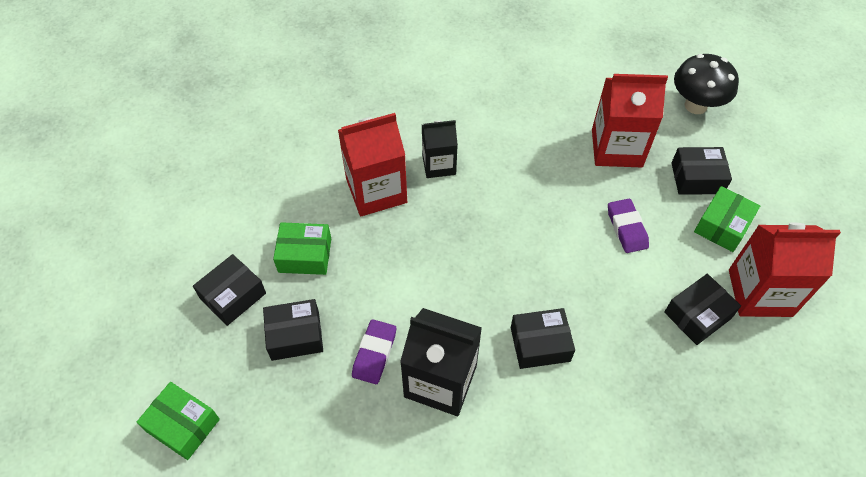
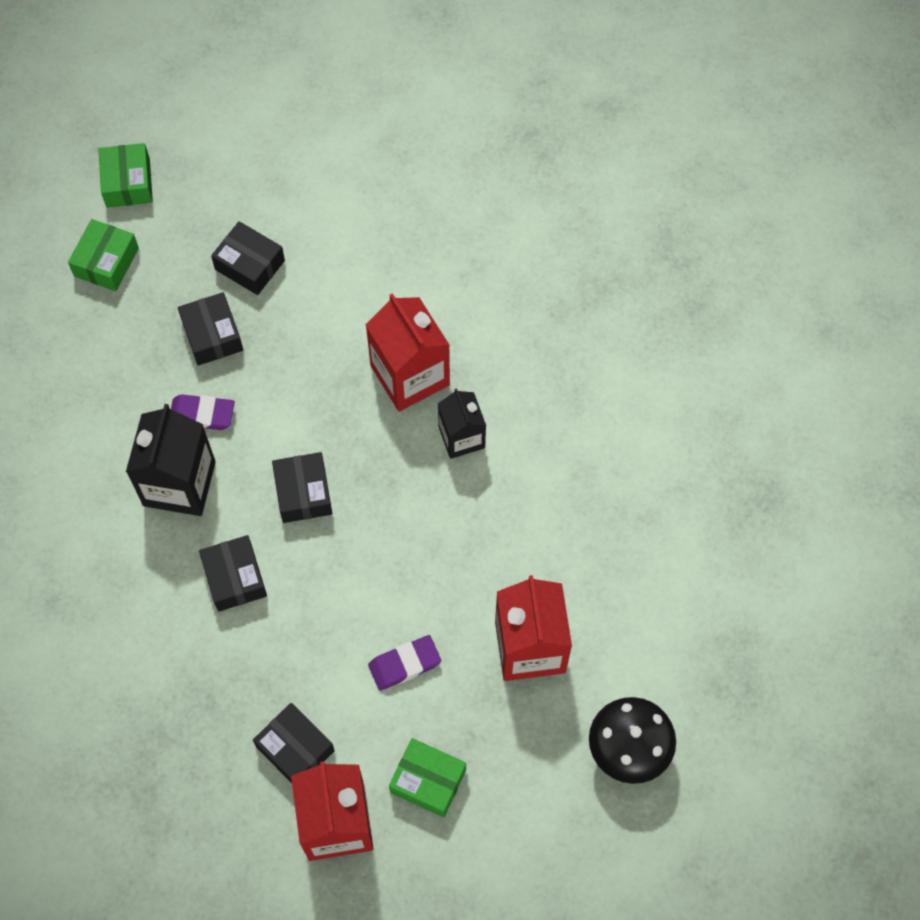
camera: 80 degrees right, 10 degrees up
(305, 255) = (310, 321): green box -> green box (128, 183)
(697, 178) = (499, 750): black box -> black box (303, 493)

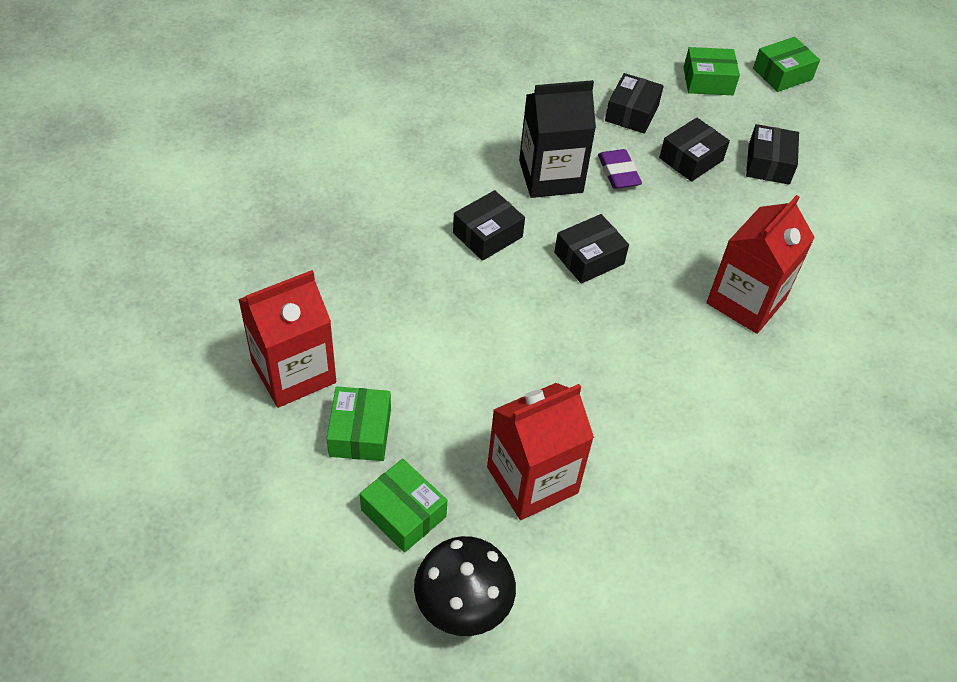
camera: 65 degrees right, 15 degrees down
(295, 748) = (352, 321): black box -> black box (632, 113)
(404, 664) = (466, 380): purple eraser -> none
(461, 437) = (712, 359): black carton -> none
(525, 769) = (403, 513): none -> green box

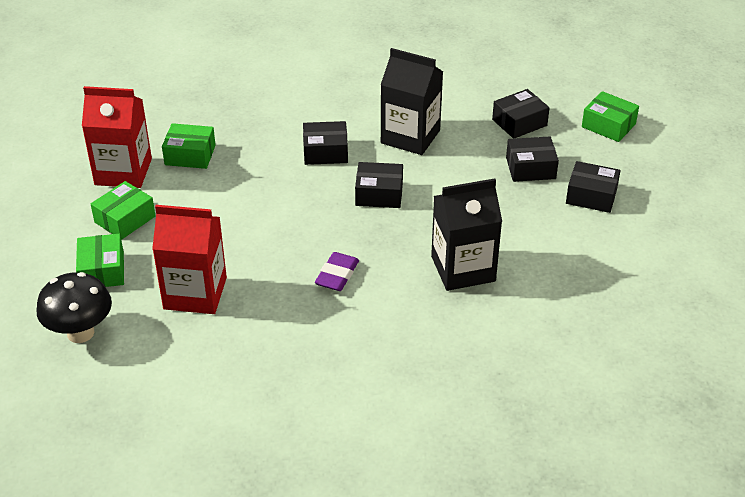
camera: 40 degrees right, 10 degrees down
(618, 173) = (463, 154): purple eraser -> purple eraser (337, 275)
(746, 301) = (463, 269): red carton -> black carton
(769, 164) = (591, 196): black box -> black box turned 60 degrees clockwise
(782, 74) = (680, 144): green box -> green box (190, 155)

